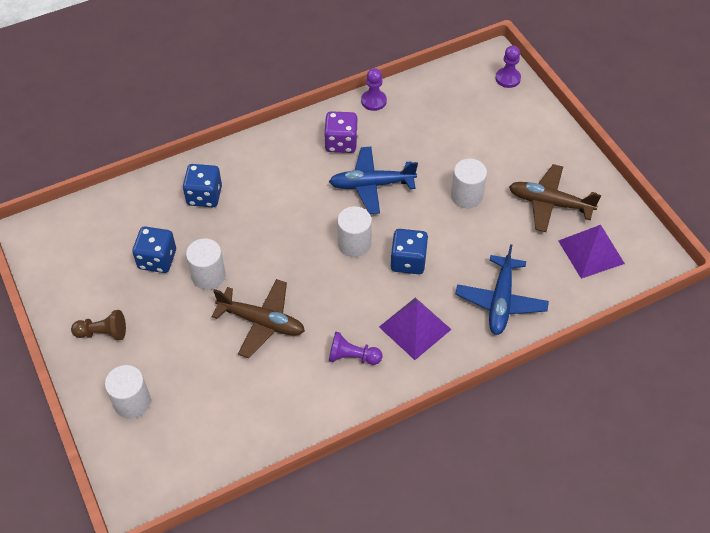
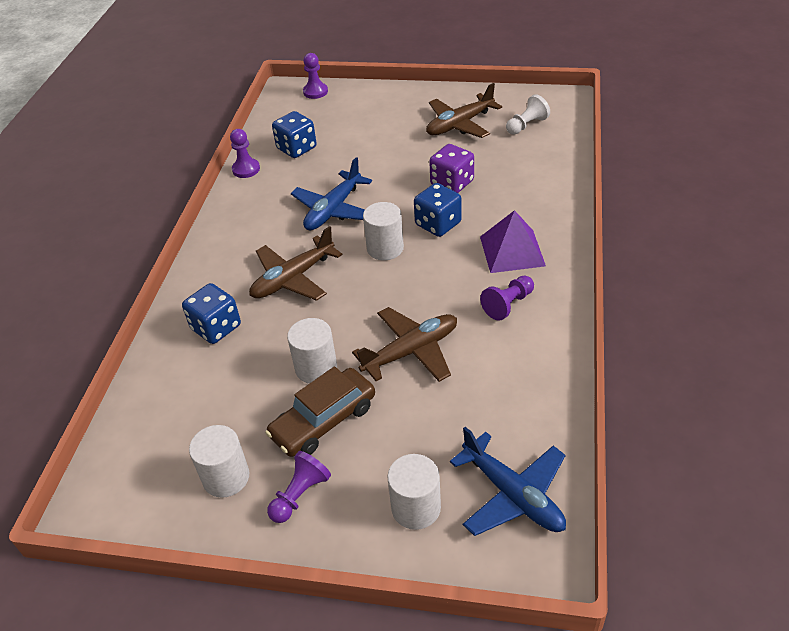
camera: 50 degrees left, 10 degrees down
(103, 333) = (300, 495): brown pawn -> purple pawn
(157, 259) = (253, 401): blue dice -> blue dice (296, 148)
(167, 308) = (323, 421): none -> brown car
(281, 208) = (293, 278): none -> brown plane
(341, 143) = (266, 208): purple dice -> purple dice (452, 183)
(466, 195) = (405, 162): white cylinder -> white cylinder (226, 477)
(501, 301) = (530, 190): blue plane -> blue plane (513, 494)
(591, 252) = (526, 125): purple pyramid -> white pawn

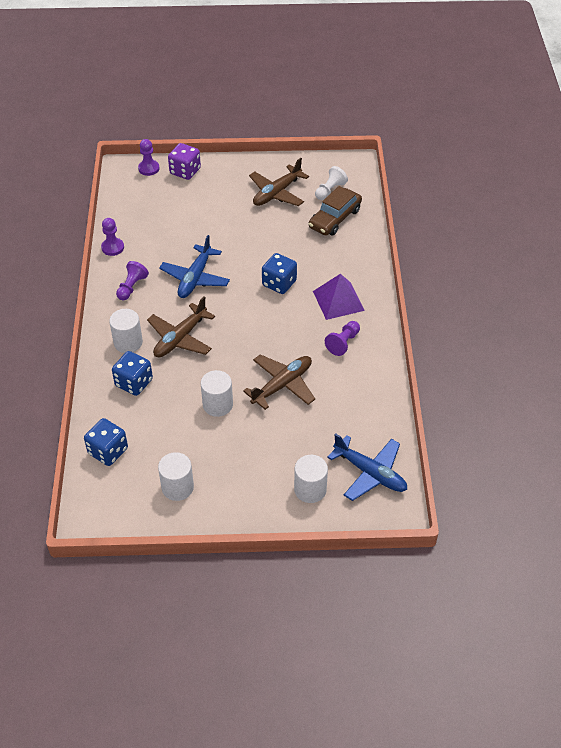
camera: 15 degrees left, 5 degrees up
(296, 148) = (149, 225): blue dice -> blue dice (108, 451)
(300, 495) = (231, 492): purple pawn -> purple pawn (131, 287)
(323, 421) = (233, 441): brown car -> brown car (334, 218)
(385, 248) = (244, 307): white cylinder -> white cylinder (128, 342)
(452, 183) = (282, 247): purple dice -> purple dice (185, 171)

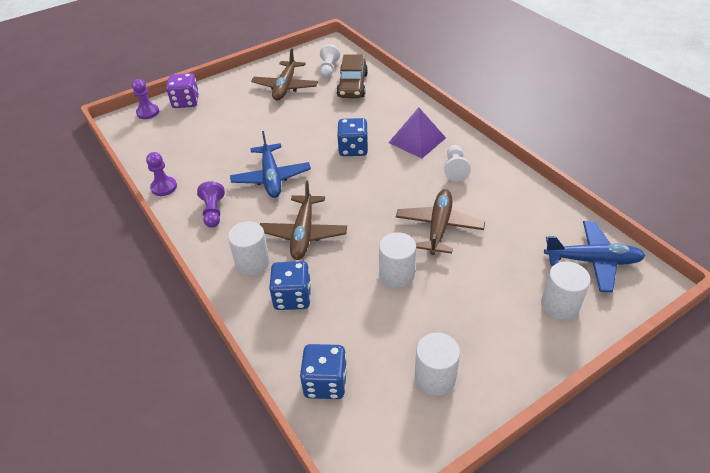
camera: 30 degrees left, 5 degrees down
(343, 343) = (455, 169): purple pawn -> white pawn

